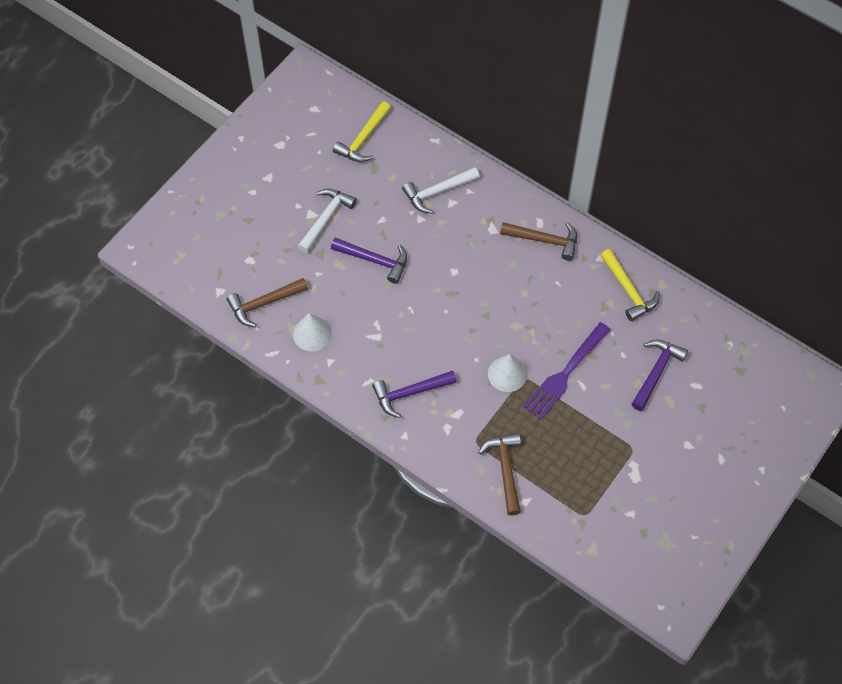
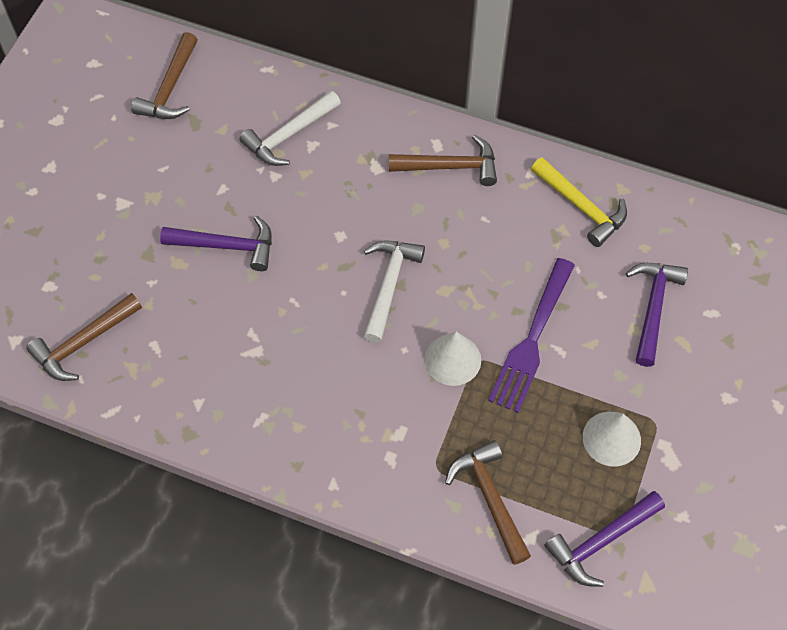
camera: 15 degrees left, 0 degrees up
(312, 333) = (163, 369): white cone -> white cone (611, 438)
(325, 219) = (144, 205): white hammer -> white hammer (389, 285)
(363, 139) = (170, 88): yellow hammer -> brown hammer
(410, 393) = (325, 421): purple hammer -> purple hammer (601, 541)

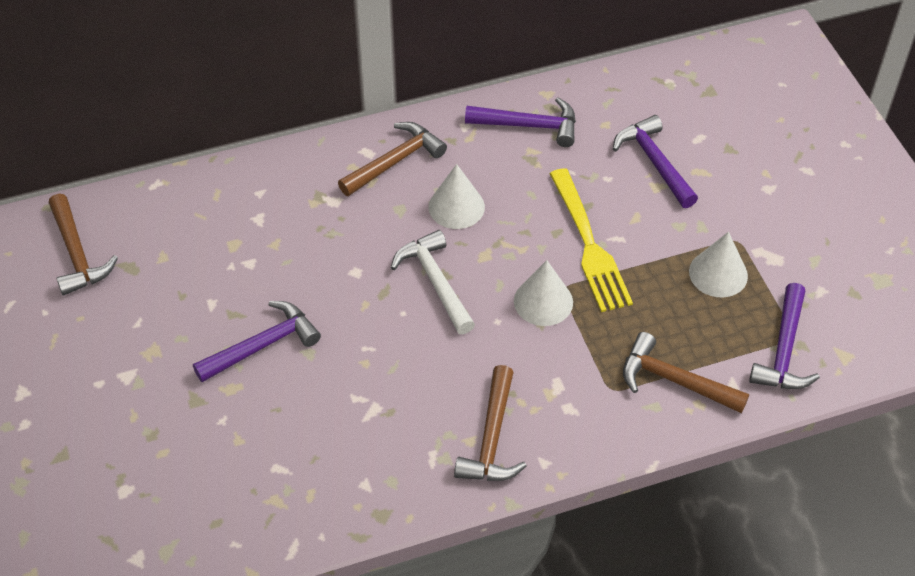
camera: 40 degrees left, 10 degrees down
(84, 342) = (208, 512): brown hammer -> brown hammer (492, 438)
(289, 135) = (230, 223): white hammer -> none
(461, 236) = (456, 207): none -> white cone
(532, 338) = (588, 244): purple fork -> yellow fork
(581, 206) = (529, 125): yellow hammer -> purple hammer

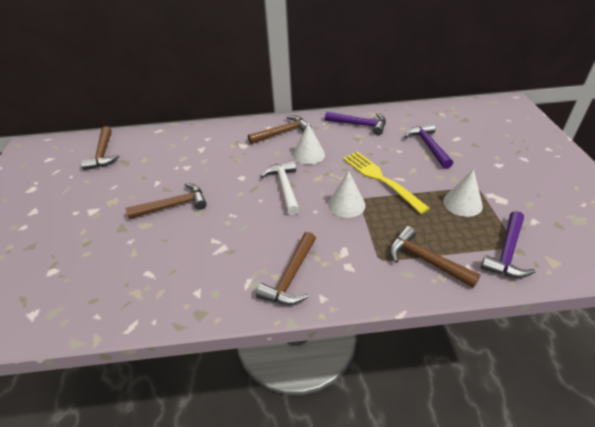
camera: 15 degrees right, 10 degrees down
(262, 345) = (173, 206): purple hammer -> brown hammer
(588, 244) = (381, 179): yellow fork -> yellow fork turned 150 degrees clockwise

